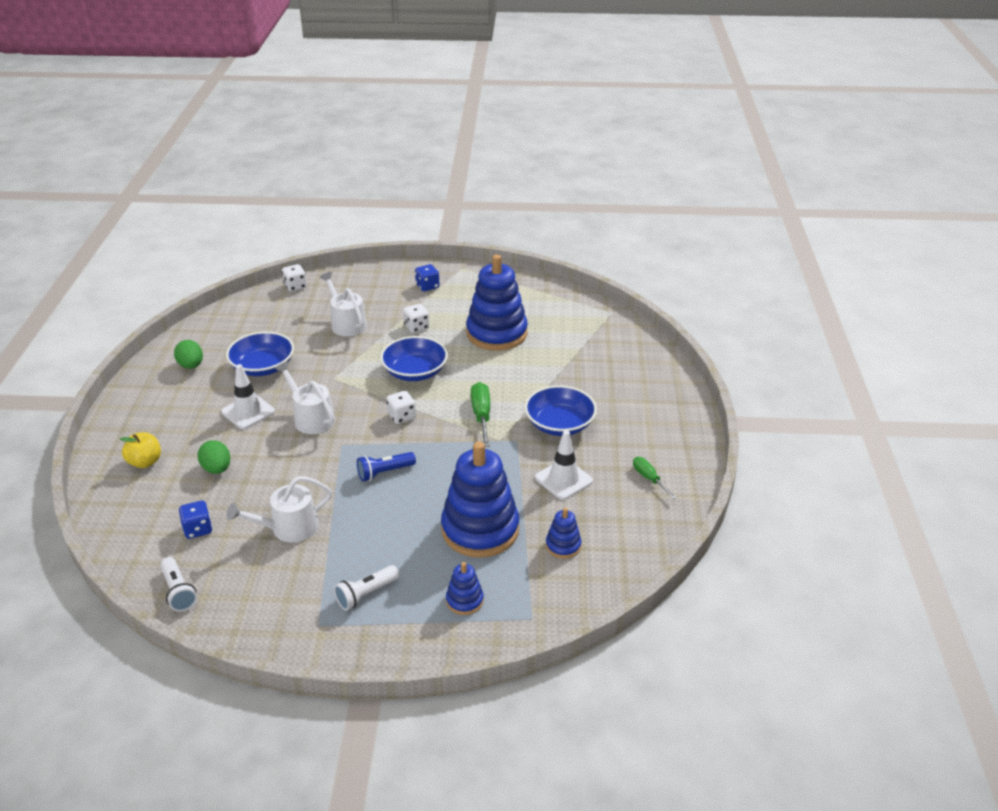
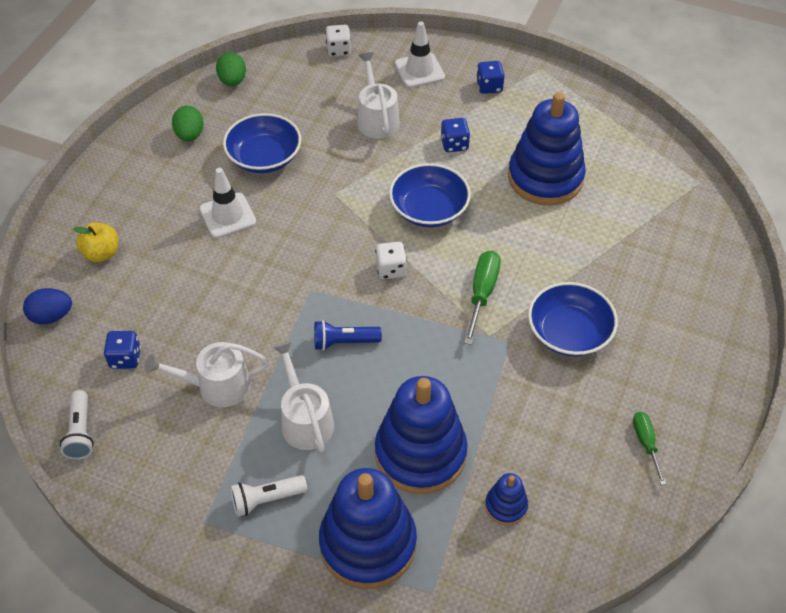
camera: 20 degrees right, 15 degrees up
(116, 516) = (51, 316): none -> blue egg
(217, 469) = (170, 284): green egg -> green egg (233, 81)
(311, 418) = (291, 243): white watering can -> white watering can (305, 420)
(416, 327) = (454, 144): white dice -> blue dice
(464, 600) = (368, 543): blue stacking toy -> blue stacking toy, size x2.23
(563, 479) = (542, 413): white traffic cone -> white traffic cone (419, 70)

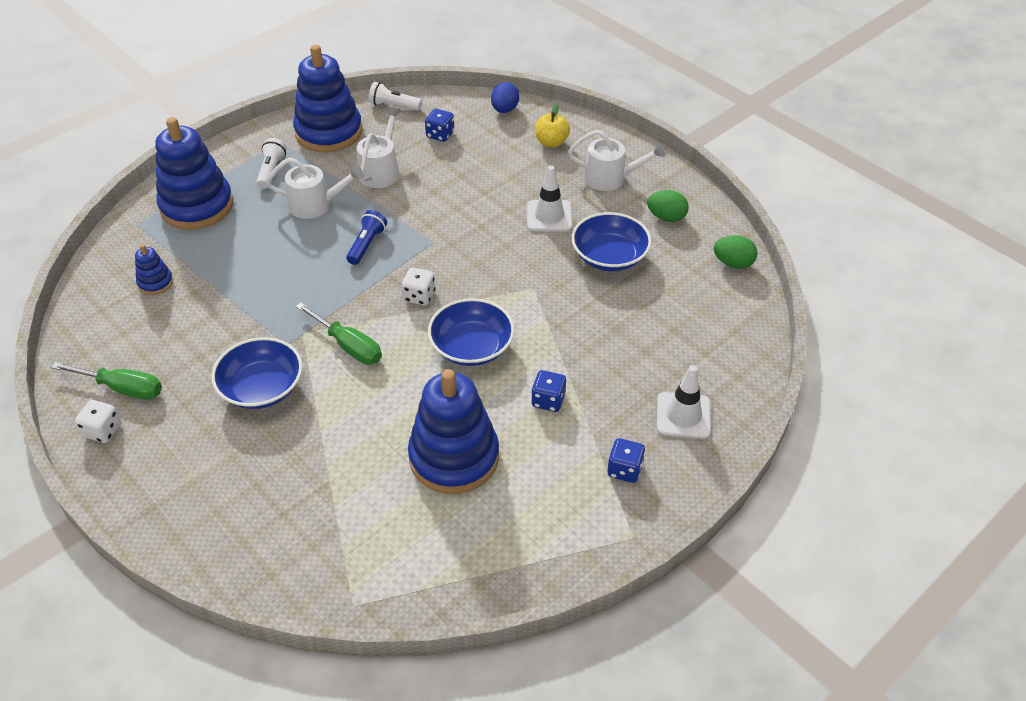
camera: 115 degrees right, 5 degrees down
(338, 50) = (750, 358): white dice -> white dice (103, 431)
(377, 119) = (621, 352): white watering can -> white watering can (610, 178)
(420, 453) = (236, 253): blue stacking toy -> blue stacking toy (329, 132)
(646, 444) = (122, 388): green screwdriver -> green screwdriver, size x1.56

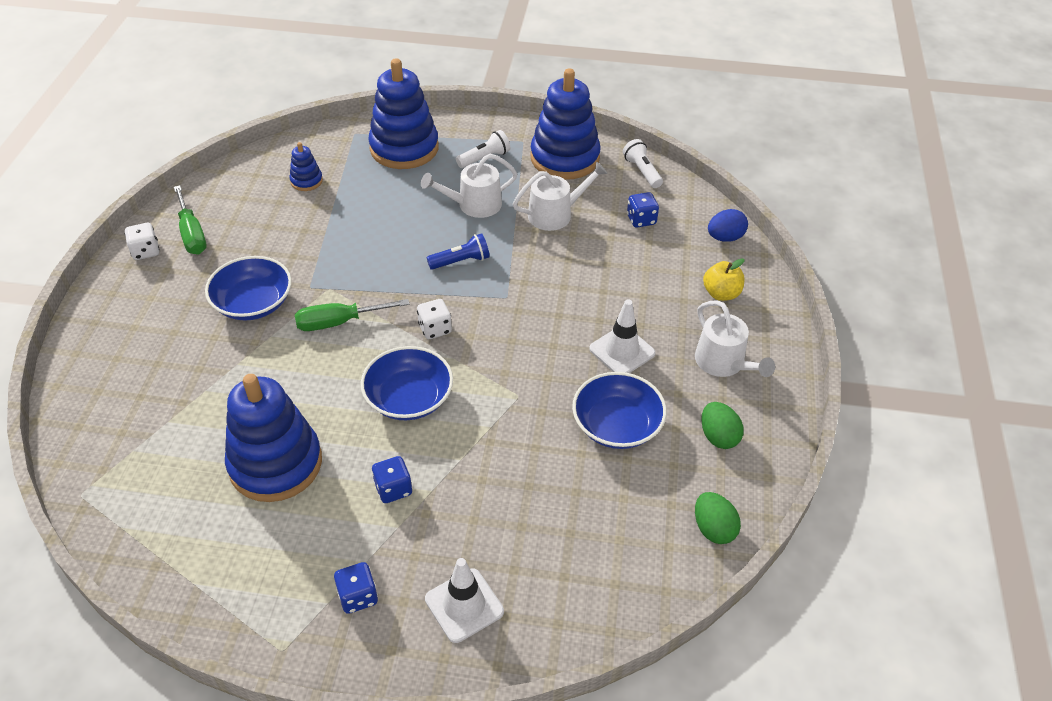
camera: 50 degrees right, 0 degrees up
(315, 205) = (474, 205): white watering can -> white watering can turned 105 degrees clockwise
(348, 346) = (340, 322): green screwdriver -> green screwdriver turned 75 degrees clockwise

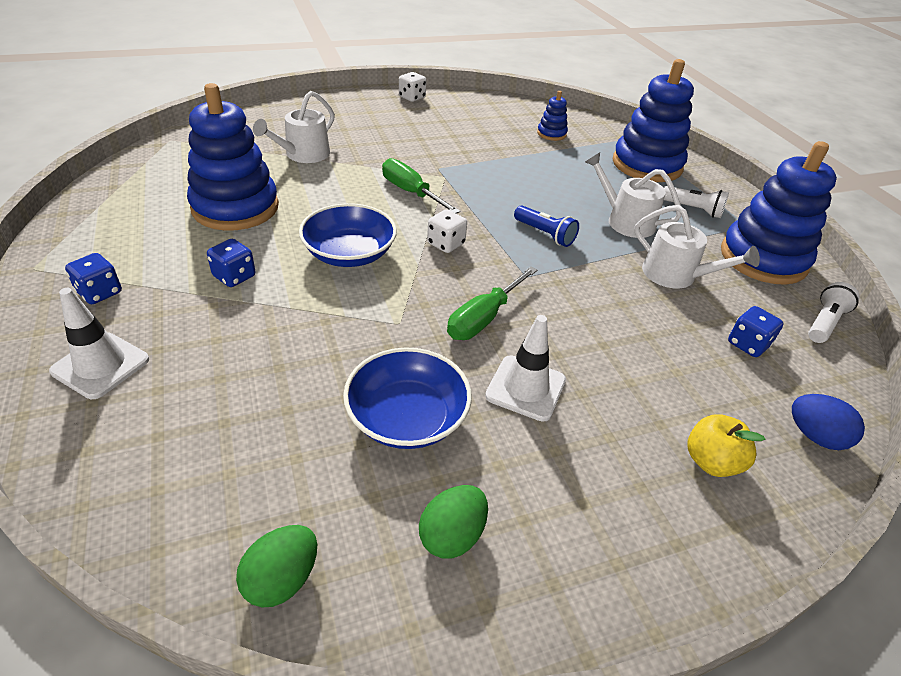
camera: 60 degrees right, 5 degrees down
(192, 233) = (446, 108): green screwdriver -> green screwdriver (484, 318)
(253, 303) = (398, 150): blue bowl -> none
(723, 363) = (589, 502): white watering can -> white watering can (303, 155)

